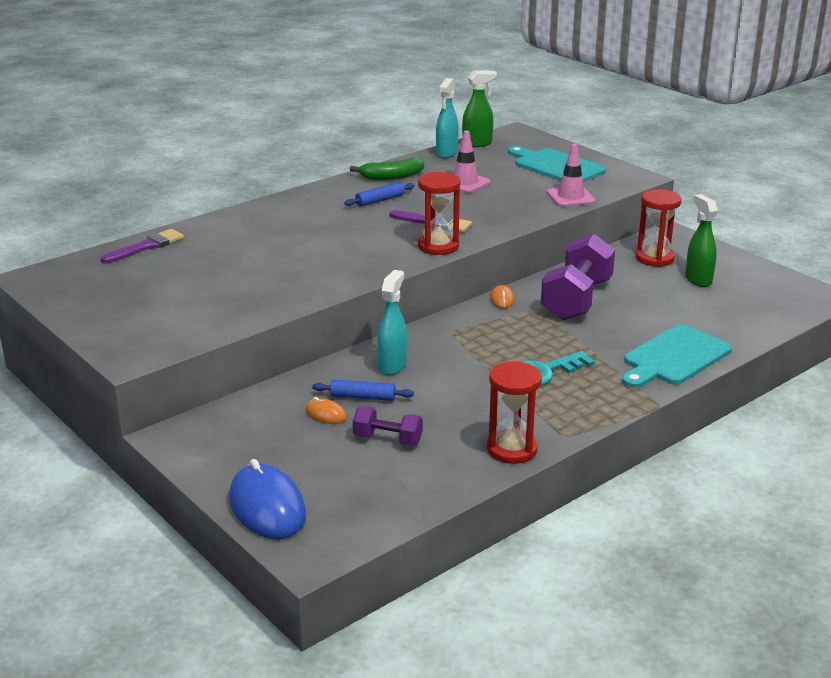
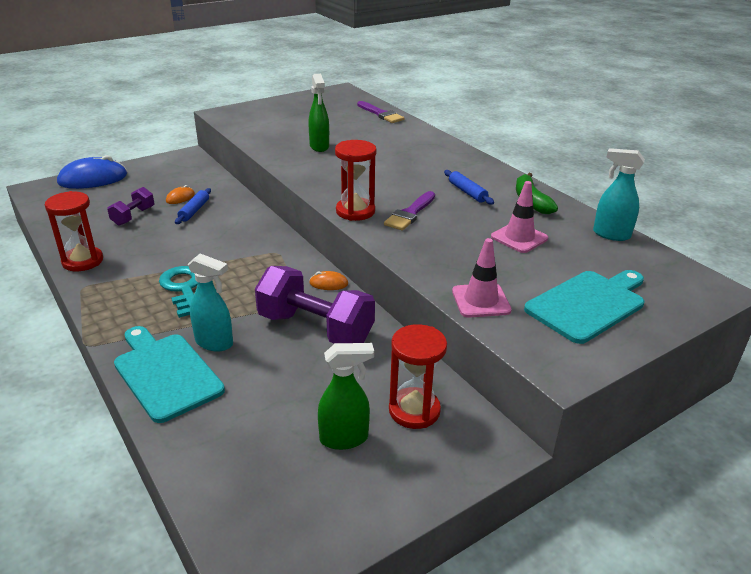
camera: 95 degrees right, 5 degrees up
(392, 366) = (232, 224): turquoise spray bottle -> turquoise spray bottle (214, 343)
(477, 144) = (653, 257): green spray bottle -> green spray bottle (319, 147)

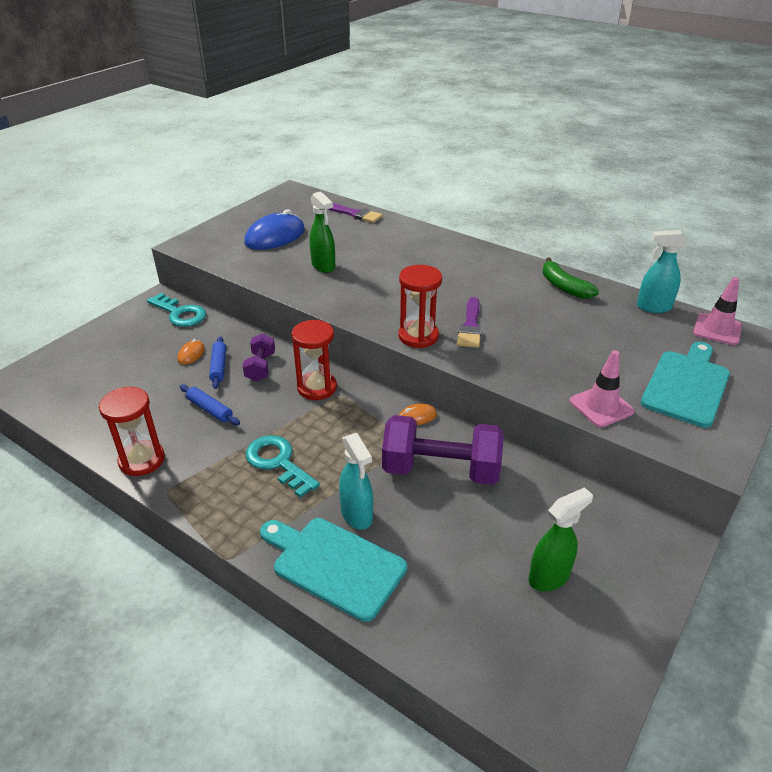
camera: 20 degrees left, 5 degrees up
(93, 179) = (71, 353): blue mouse -> blue mouse (275, 237)
(133, 216) = (156, 390): purple dumbbell -> purple dumbbell (260, 367)
(195, 168) = (180, 313): none -> turquoise key
(214, 343) = (357, 515): turquoise spray bottle -> turquoise spray bottle turned 60 degrees clockwise
(414, 410) = (586, 528): red hourglass -> red hourglass (317, 388)
(467, 192) = (503, 290): blue rolling pin -> blue rolling pin (210, 409)
(519, 238) = (583, 330): pink traffic cone -> pink traffic cone (717, 329)

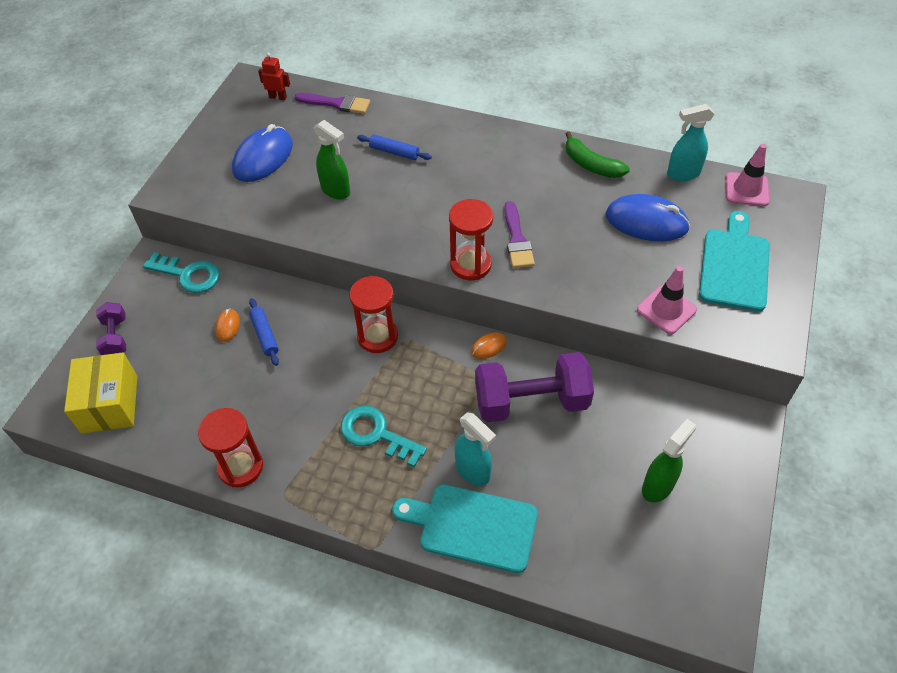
camera: 15 degrees left, 15 degrees up
(62, 388) = (110, 404): none -> yellow box
(210, 409) = (281, 390): blue rolling pin -> blue rolling pin (394, 152)
(260, 367) = (309, 325): purple dumbbell -> purple dumbbell (116, 337)
(308, 203) = (278, 97): none -> red robot
(604, 335) = (646, 222): none -> blue mouse

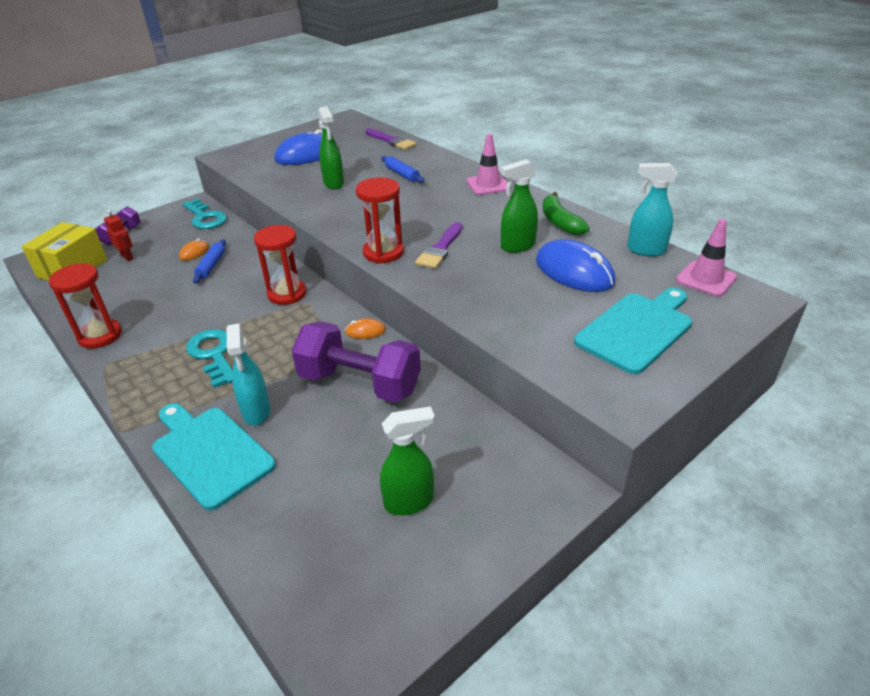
camera: 30 degrees right, 15 degrees down
(278, 97) = (355, 129): red robot -> red robot (127, 257)
(579, 210) = (517, 246): none -> green spray bottle
(666, 309) = (529, 338): pink traffic cone -> pink traffic cone (488, 185)

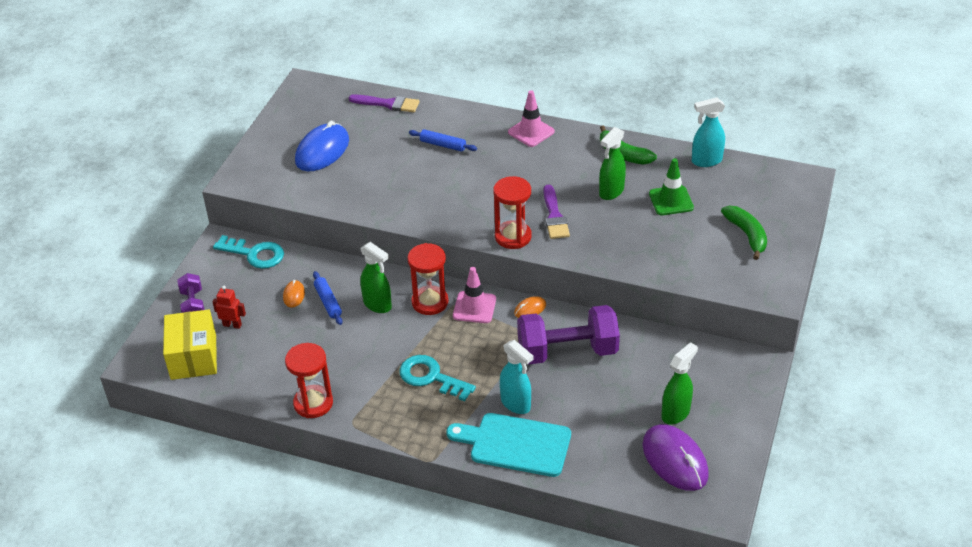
camera: 30 degrees left, 5 degrees up
(334, 183) = (390, 178): green spray bottle -> green spray bottle (377, 305)
(353, 562) = (675, 460): none -> purple mouse
(574, 272) = (671, 201): blue mouse -> green traffic cone
(637, 330) = (747, 235): turquoise cutting board -> green banana
(706, 279) = (763, 173): pink traffic cone -> pink traffic cone (474, 307)

